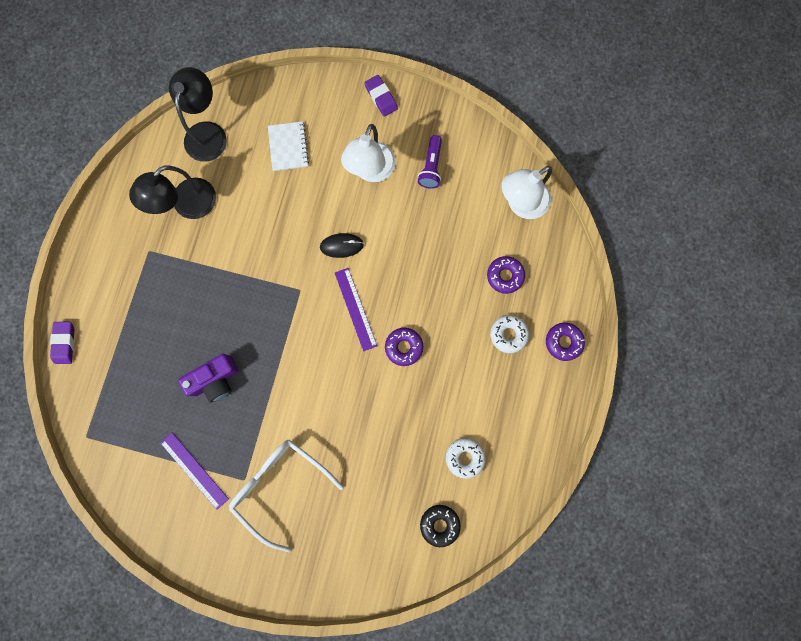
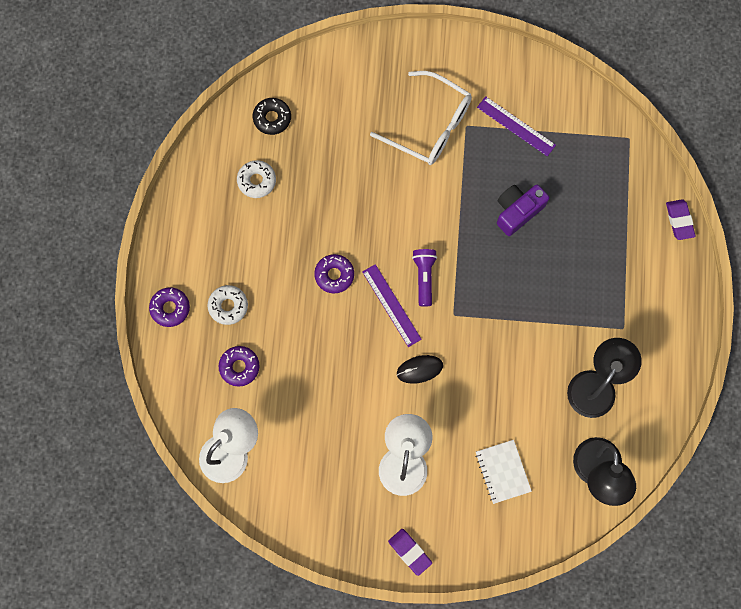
camera: 170 degrees right, 5 degrees down
(431, 167) = (338, 476): purple flashlight -> purple flashlight (424, 277)

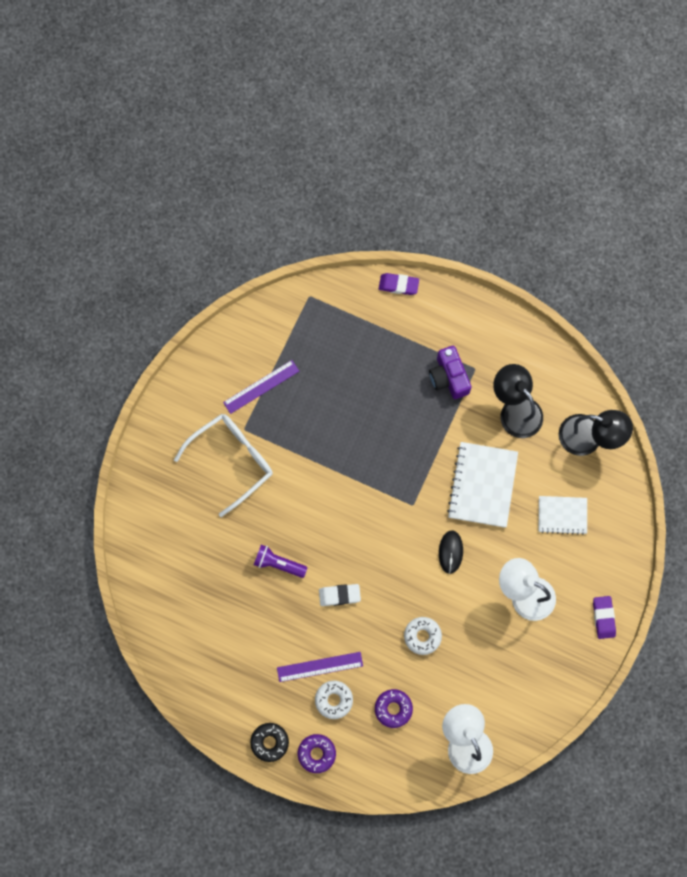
camera: 70 degrees left, 0 degrees up
(257, 181) = (225, 634): white donut -> white donut (422, 636)
(272, 118) = (169, 599): black donut -> black donut (269, 742)
(334, 275) = (339, 595): purple donut -> white eraser
(391, 305) = (385, 555): purple ruler -> purple ruler (320, 667)
(410, 552) = (603, 617): purple eraser -> purple eraser turned 75 degrees counterclockwise
(424, 277) = (370, 517): purple flashlight -> purple flashlight (278, 563)
(502, 378) = (482, 485): none -> white notebook
(517, 211) = (340, 415): purple camera -> purple camera (449, 377)

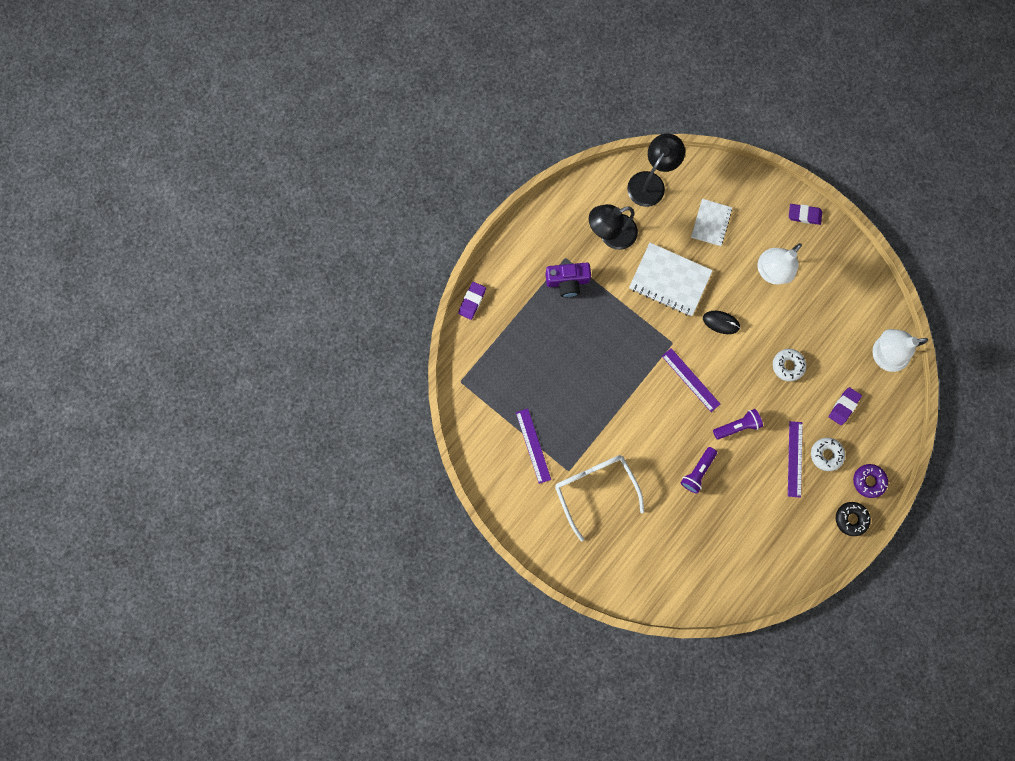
camera: 75 degrees left, 5 degrees up
(339, 595) = (737, 426): white eraser -> purple flashlight
(377, 534) = (690, 380): none -> purple ruler
(393, 708) = (843, 406): purple donut -> purple eraser

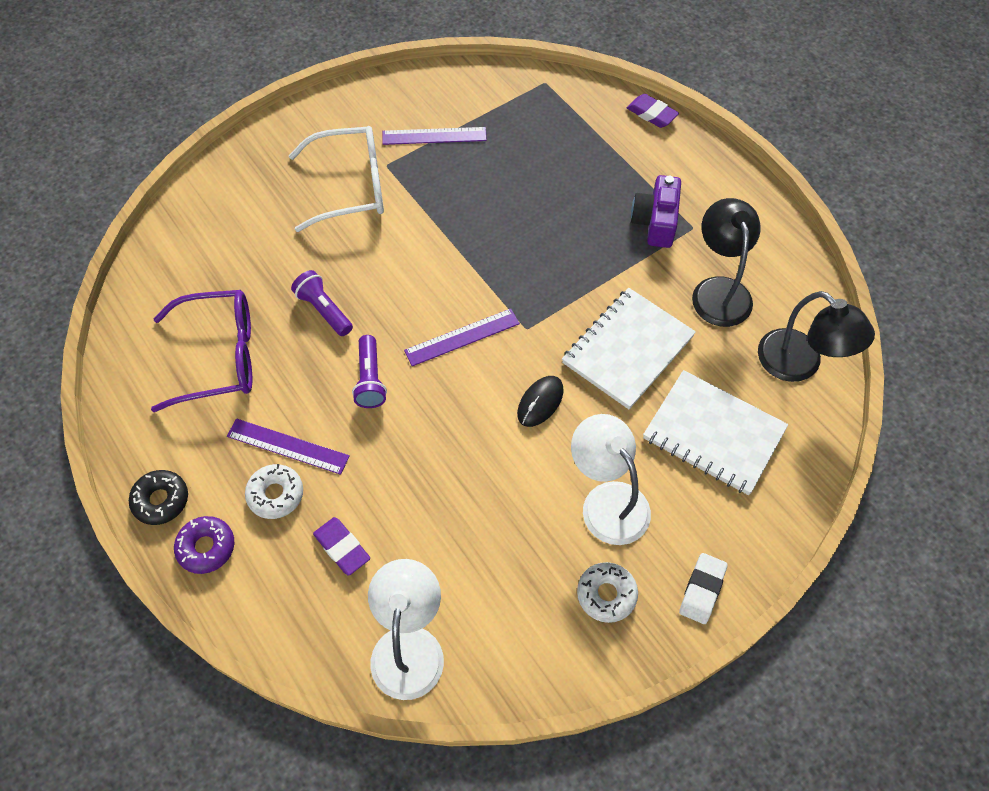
camera: 105 degrees right, 20 degrees down
(711, 223) = (713, 434): white notebook -> white notebook, size x1.62
(750, 524) = (220, 357): none -> purple glasses
(787, 365) = (440, 480): white donut -> white donut (606, 594)
(804, 215) = (702, 590): purple eraser -> white eraser

